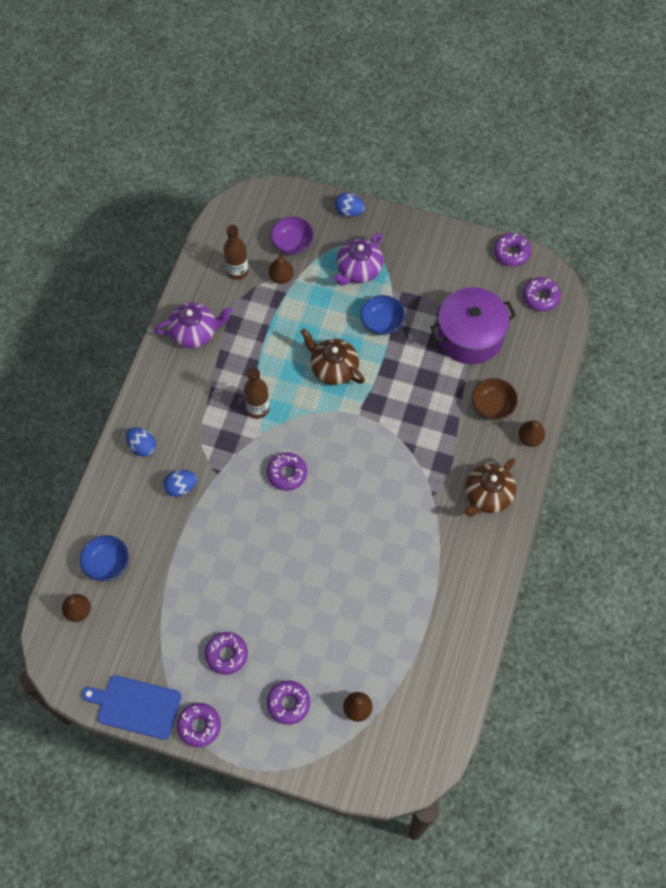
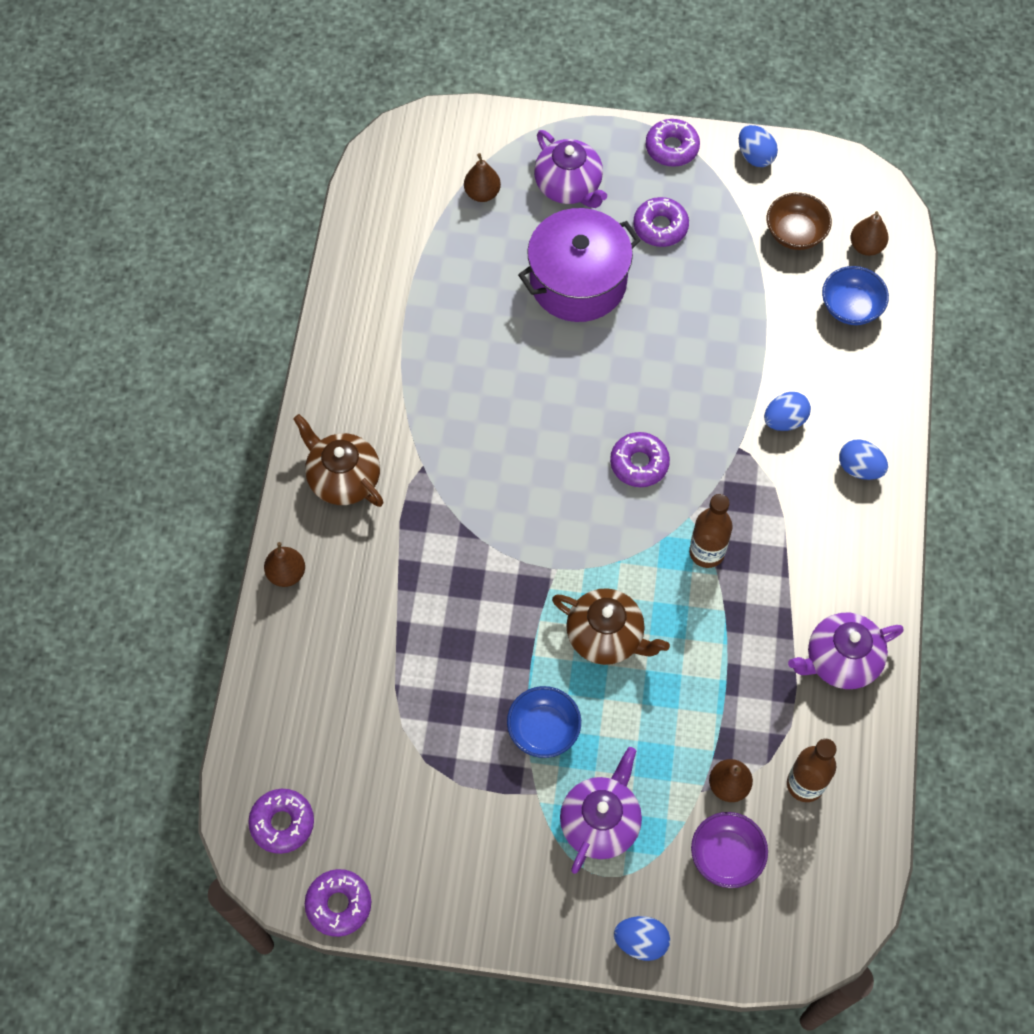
camera: 170 degrees right, 0 degrees up
(136, 706) = (755, 156): blue cutting board -> blue egg
(288, 703) = (569, 186): purple donut -> purple teapot
(470, 336) = (395, 729): purple pot -> purple pot (578, 282)
(487, 495) = (343, 478): brown teapot -> brown teapot turned 75 degrees counterclockwise
(492, 406) = (348, 616): brown bowl -> brown bowl (795, 233)

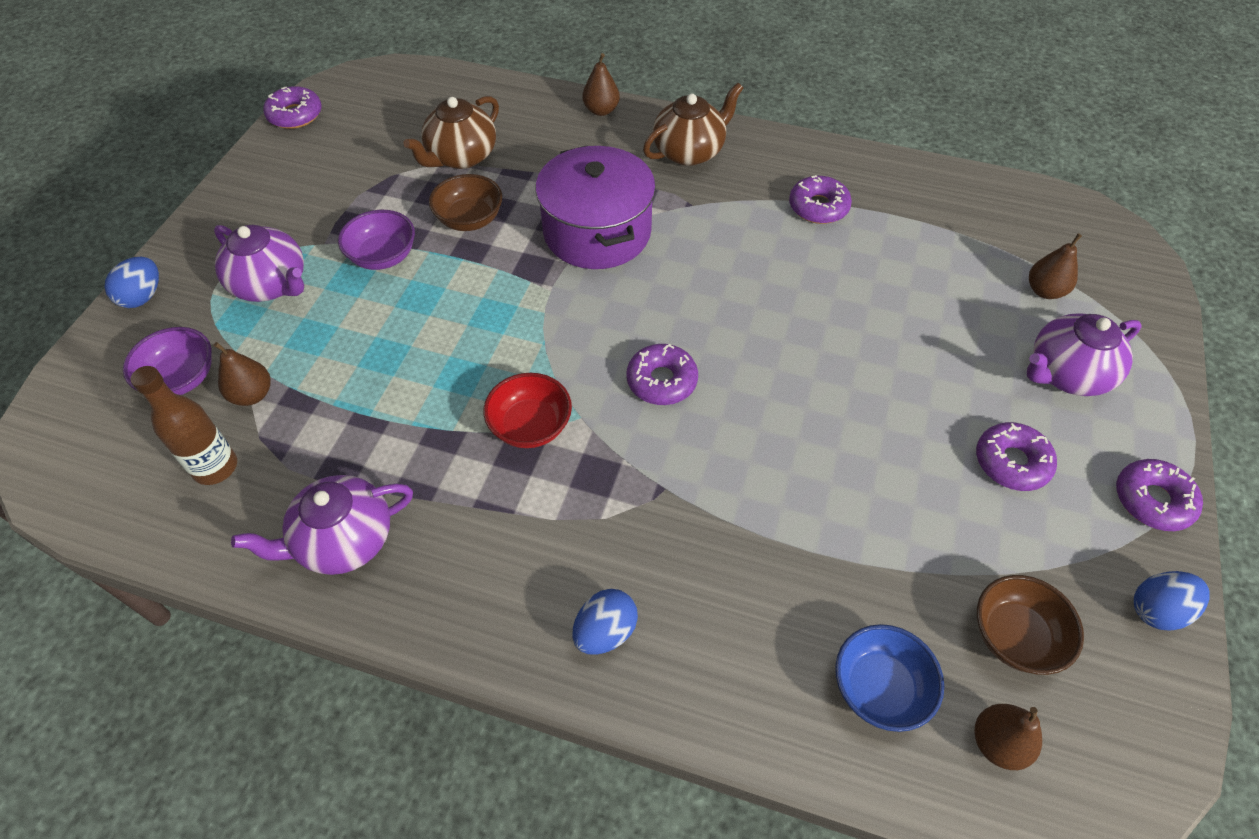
camera: 100 degrees right, 10 degrees down
(282, 823) = (379, 91): purple donut -> purple donut (818, 207)
(478, 663) = (470, 219): none -> brown bowl
(543, 730) = (383, 256): blue bowl -> purple bowl
(578, 282) = (920, 362): purple pot -> purple pot (597, 232)
(606, 636) = (461, 318): brown teapot -> brown teapot (461, 157)
(706, 552) = (530, 426): brown bottle -> red bowl
(784, 420) = (696, 551): blue egg -> none
(840, 660) = (343, 540): purple teapot -> purple teapot turned 105 degrees counterclockwise

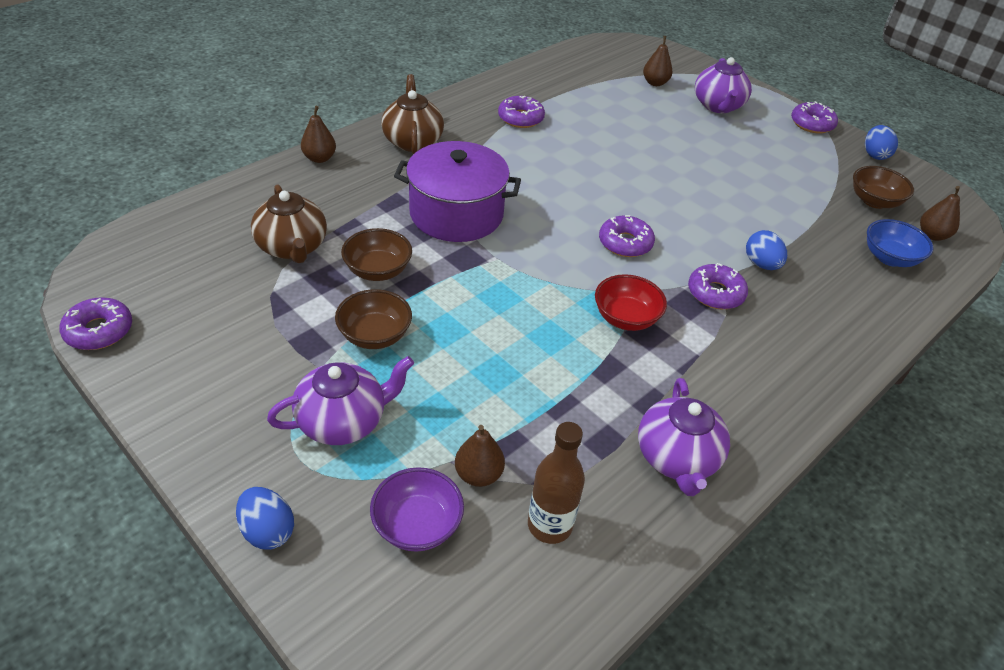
camera: 65 degrees left, 10 degrees down
(383, 256) = (375, 335): purple bowl -> brown bowl
(605, 632) = (814, 347): blue egg -> blue egg (761, 264)
(1011, 462) = (766, 150): purple donut -> purple donut (715, 293)

